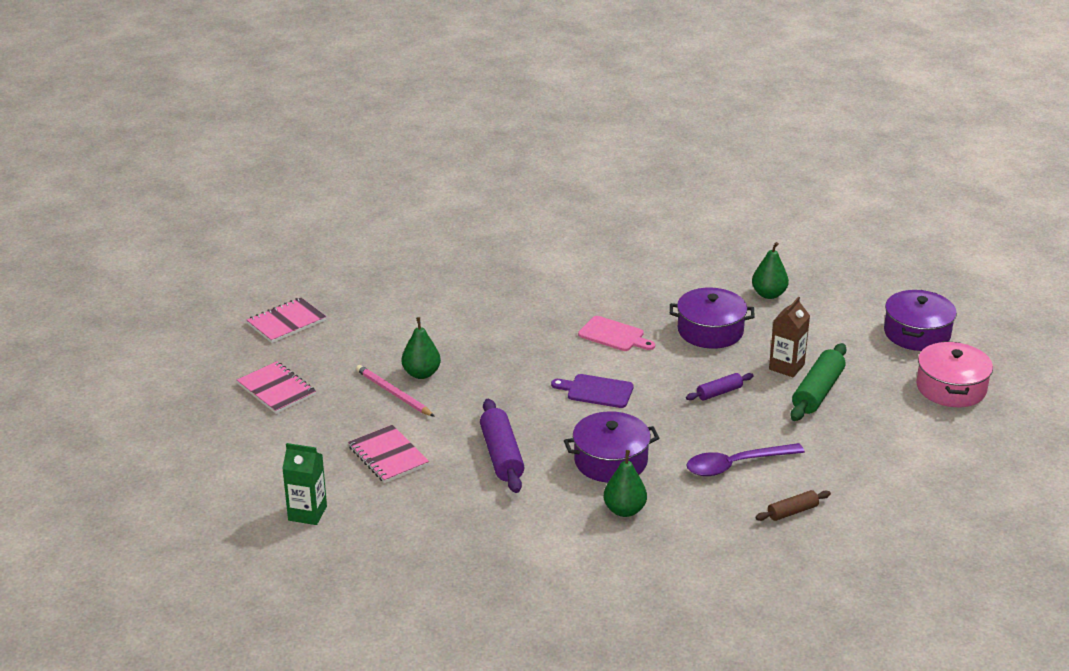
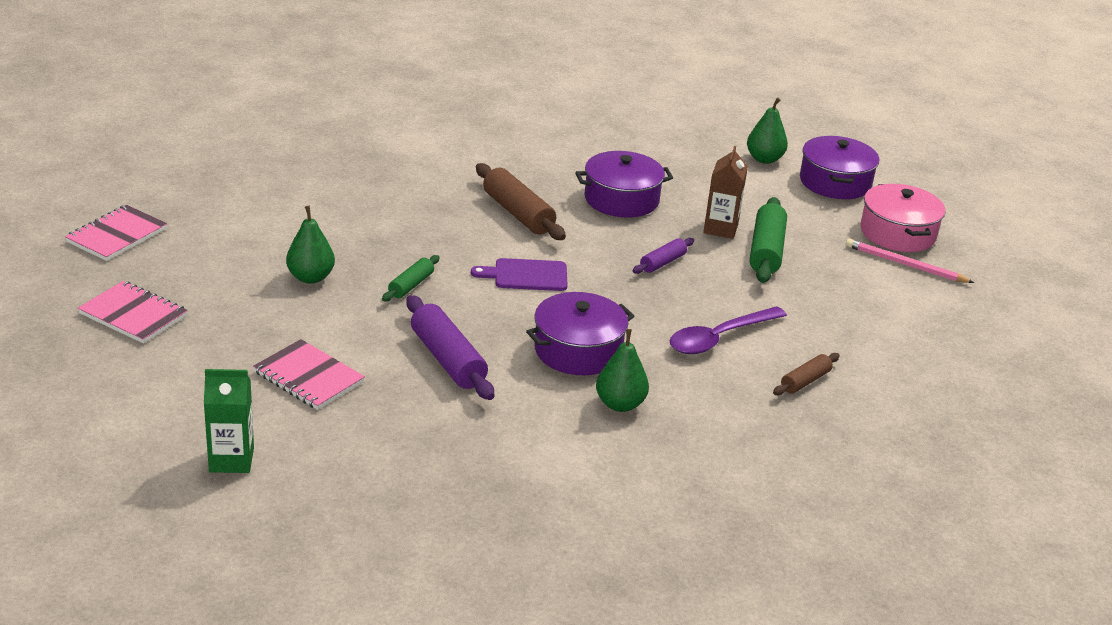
camera: 20 degrees left, 0 degrees up
(393, 393) = (285, 303): pink pencil -> pink pencil (905, 265)
(498, 389) = (411, 285): none -> green rolling pin
(614, 335) = (518, 213): pink cutting board -> brown rolling pin
(769, 294) = (665, 157): green pear -> green pear (764, 159)

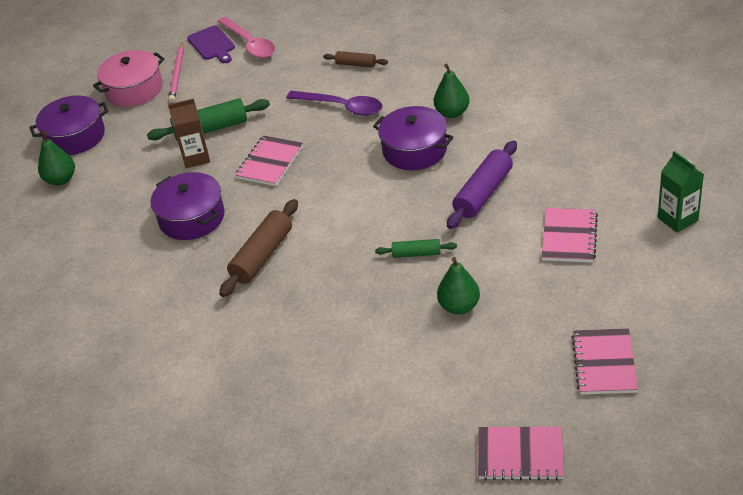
camera: 110 degrees left, 10 degrees up
(526, 275) = (348, 210): purple cutting board -> purple cutting board (212, 44)
(662, 262) = (270, 162): purple rolling pin -> pink notebook
(932, 328) = (250, 44): none -> pink spoon

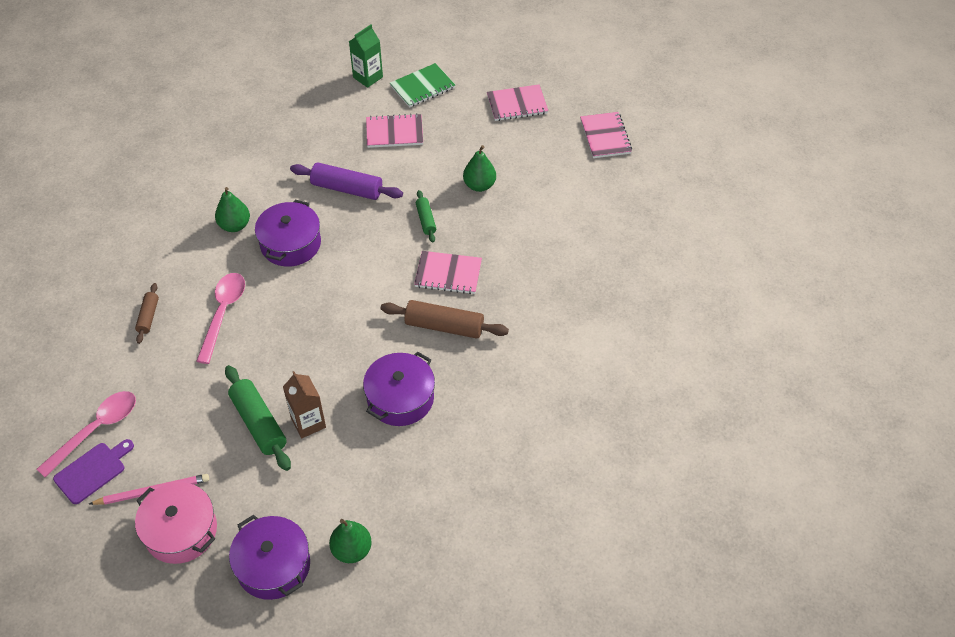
camera: 110 degrees left, 10 degrees up
(270, 162) = (313, 354): pink notebook -> pink notebook (448, 274)
(342, 107) = (223, 313): purple spoon -> pink spoon
(652, 269) = (422, 87): none -> green notebook

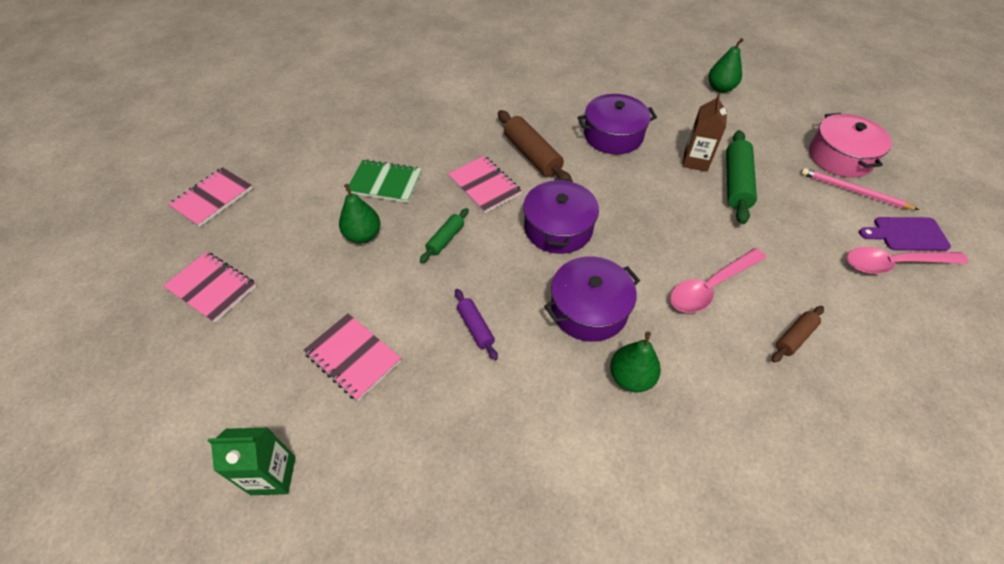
camera: 135 degrees left, 0 degrees up
(273, 565) = (779, 108): purple pot -> purple pot (558, 228)
(347, 188) = (475, 327): purple rolling pin -> purple rolling pin, size x0.56
(422, 87) = (247, 396): green notebook -> green notebook (385, 183)

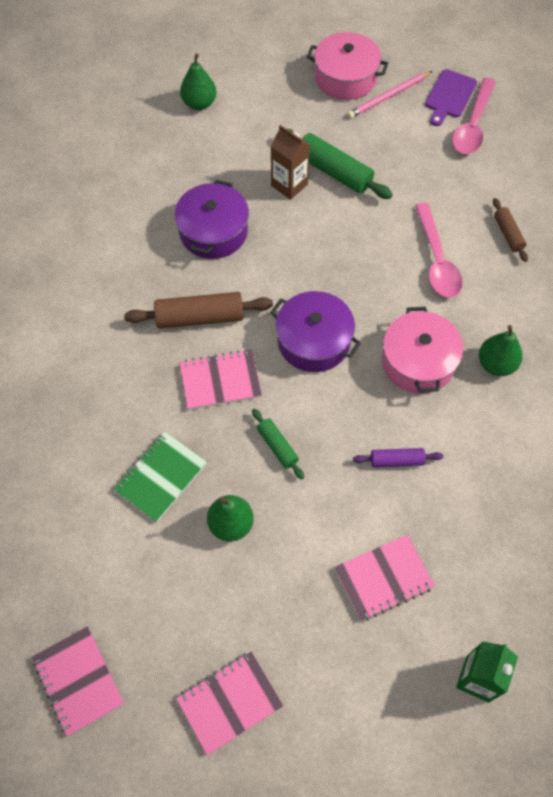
camera: 65 degrees left, 10 degrees up
(589, 309) = (418, 361): purple pot -> pink pot

